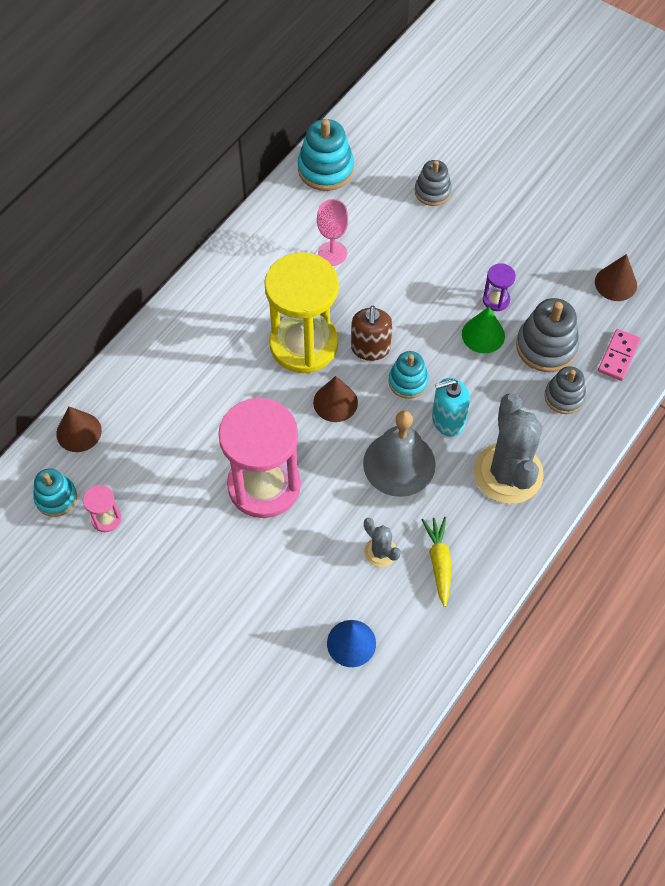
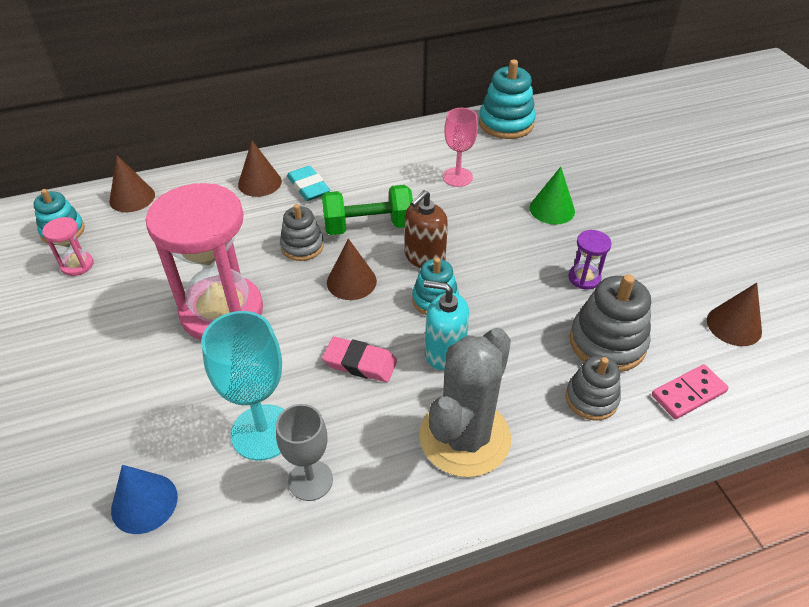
camera: 35 degrees right, 15 degrees down
(174, 353) = (259, 183): none -> brown cone
(220, 333) = (308, 187): none -> turquoise eraser
(303, 344) = (368, 226): yellow hourglass -> green dumbbell
(380, 552) = (263, 432): grey cactus -> turquoise goblet
(399, 463) = (360, 363): grey bell -> pink eraser
(432, 191) = (590, 174): grey stacking toy -> grey stacking toy (302, 246)
(439, 562) = (310, 480): yellow carrot -> grey goblet
(483, 335) = (546, 299): green cone -> green cone (552, 209)

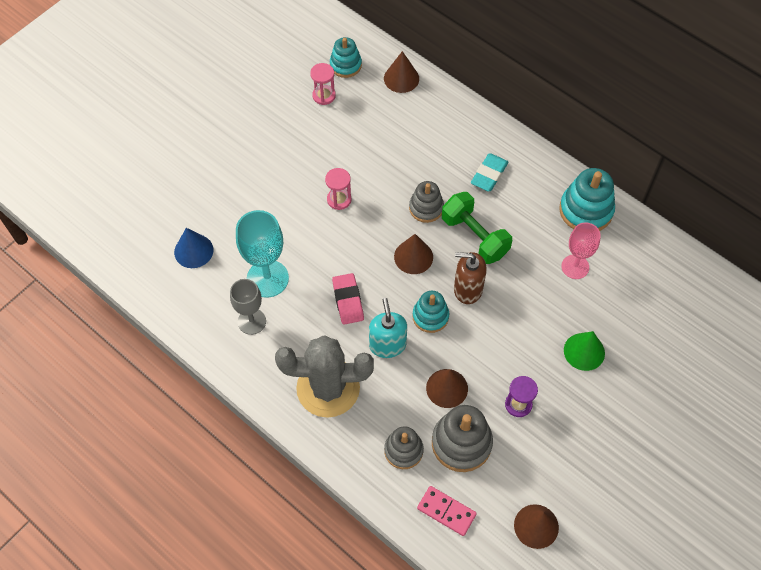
camera: 60 degrees right, 15 degrees up
(222, 312) = (339, 199): pink hourglass -> pink hourglass, size x0.41
(259, 183) = (471, 141): brown cone -> brown cone (447, 388)
(506, 123) = (677, 269): turquoise stacking toy -> turquoise stacking toy (586, 210)

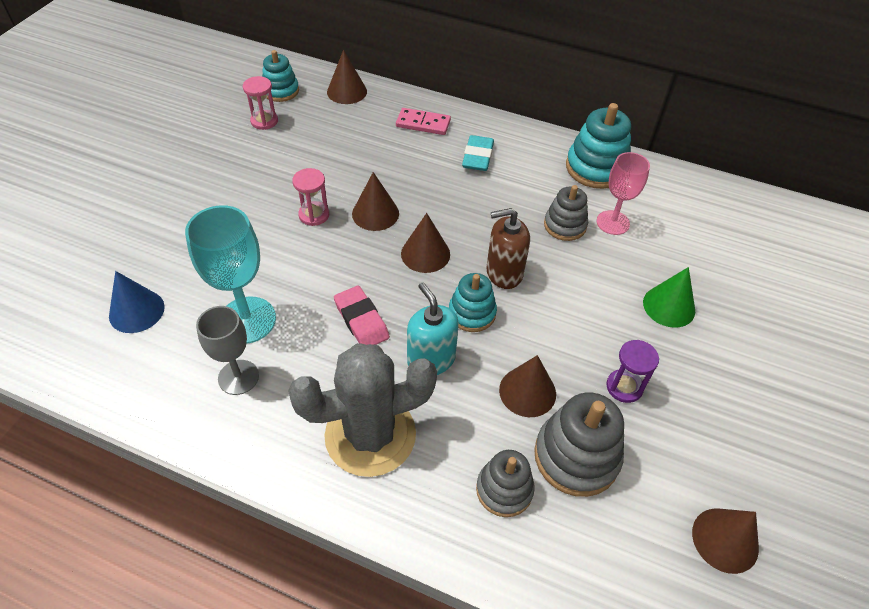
camera: 20 degrees left, 10 degrees down
(387, 210) = (375, 213): none -> brown cone
(426, 208) = (420, 202): grey stacking toy -> grey stacking toy (565, 225)
(446, 511) = (598, 559): pink domino -> pink domino (423, 124)
(474, 237) = (488, 218): green dumbbell -> none

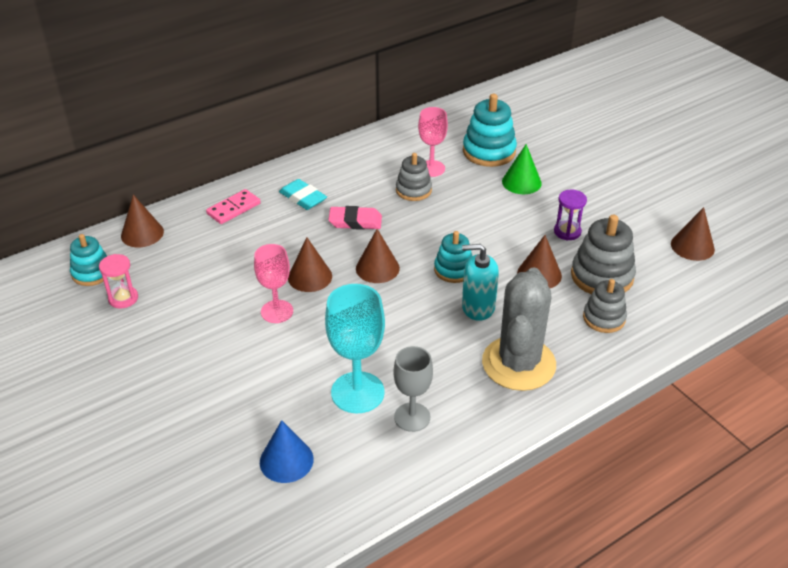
camera: 55 degrees left, 10 degrees down
(314, 215) = (277, 311): pink hourglass -> pink goblet
(361, 320) = (413, 328): pink eraser -> pink eraser (355, 221)
(504, 273) = (431, 238): brown soap dispenser -> none
(596, 168) = (373, 150): turquoise stacking toy -> turquoise stacking toy (489, 151)

